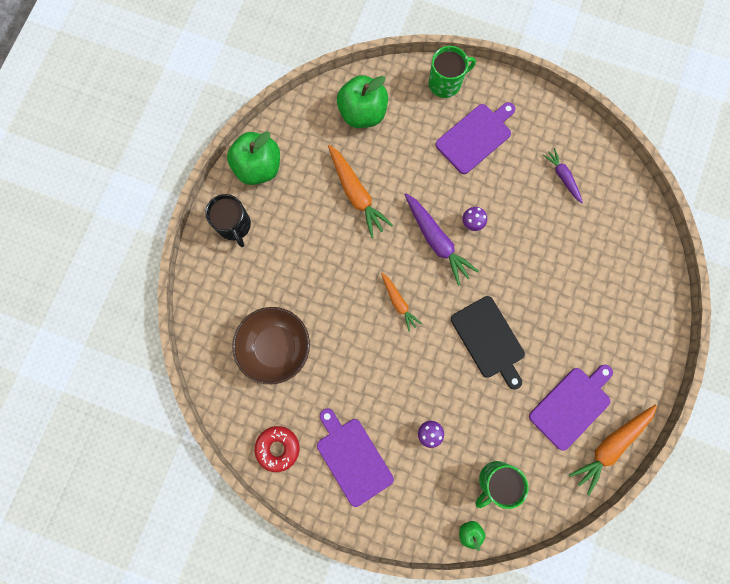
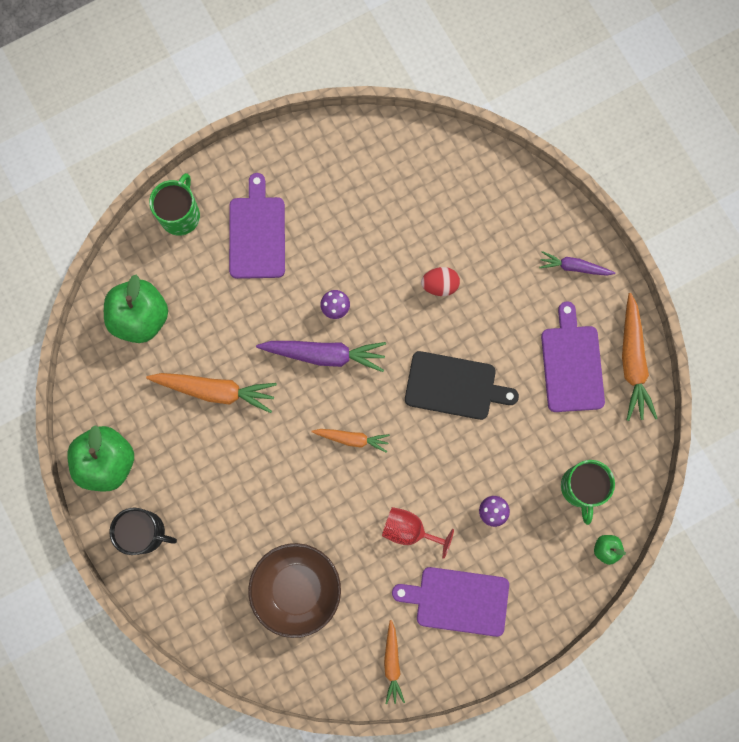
camera: 50 degrees left, 0 degrees up
(278, 448) = (392, 663): red donut -> orange carrot
(371, 388) = (409, 530): none -> red goblet
(545, 275) = (439, 285): none -> red egg
(562, 177) = (363, 189): purple carrot -> purple carrot (574, 267)

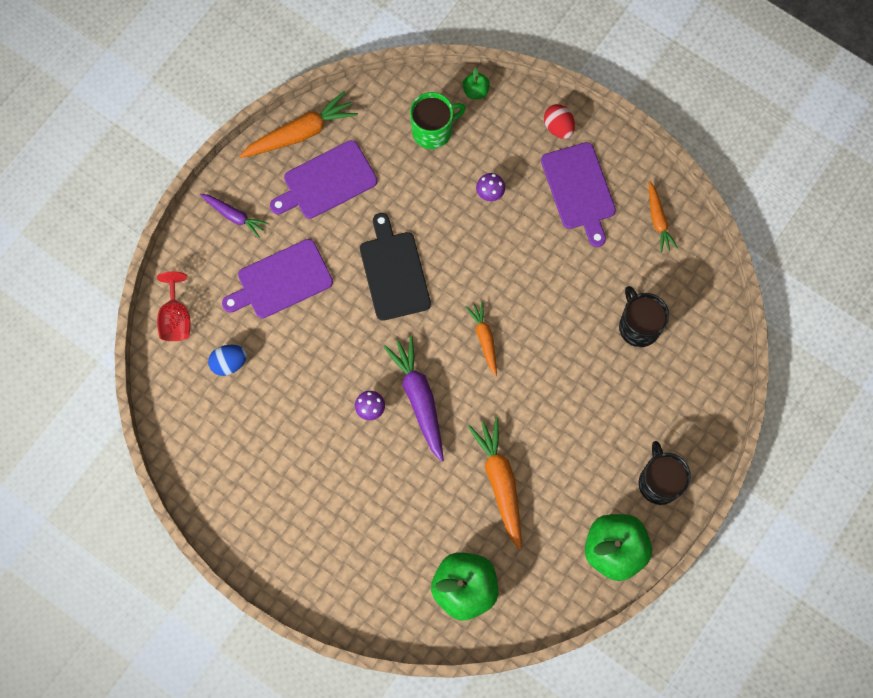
camera: 115 degrees left, 5 degrees down
(180, 215) = (345, 601): green mug -> none
(257, 234) = (331, 517): purple cutting board -> purple cutting board (281, 280)
(297, 589) = (638, 326): brown bowl -> black mug
(392, 663) = (658, 220): orange carrot -> orange carrot turned 105 degrees clockwise
(409, 530) = (540, 255): red goblet -> red goblet (176, 318)
(435, 206) = (229, 363): none -> blue egg
(439, 285) = (305, 325): red egg -> red egg (558, 127)
(574, 267) = (234, 216): purple carrot -> purple carrot turned 45 degrees counterclockwise

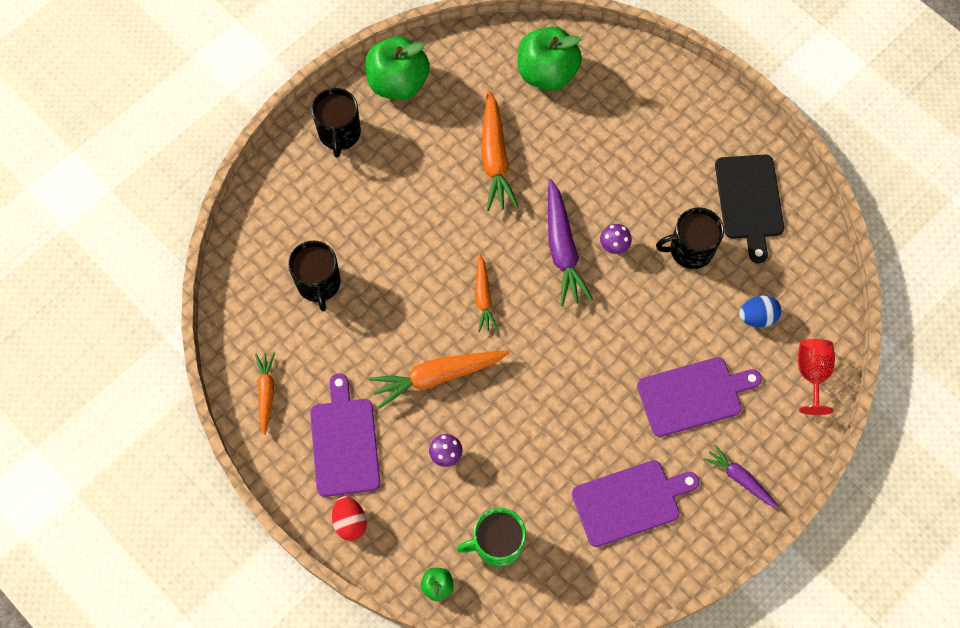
camera: 170 degrees left, 5 degrees down
(297, 418) = (690, 249): none -> black mug
(300, 133) = (654, 568): orange carrot -> orange carrot (437, 376)
(394, 272) = (568, 384): black cutting board -> black cutting board (749, 201)

